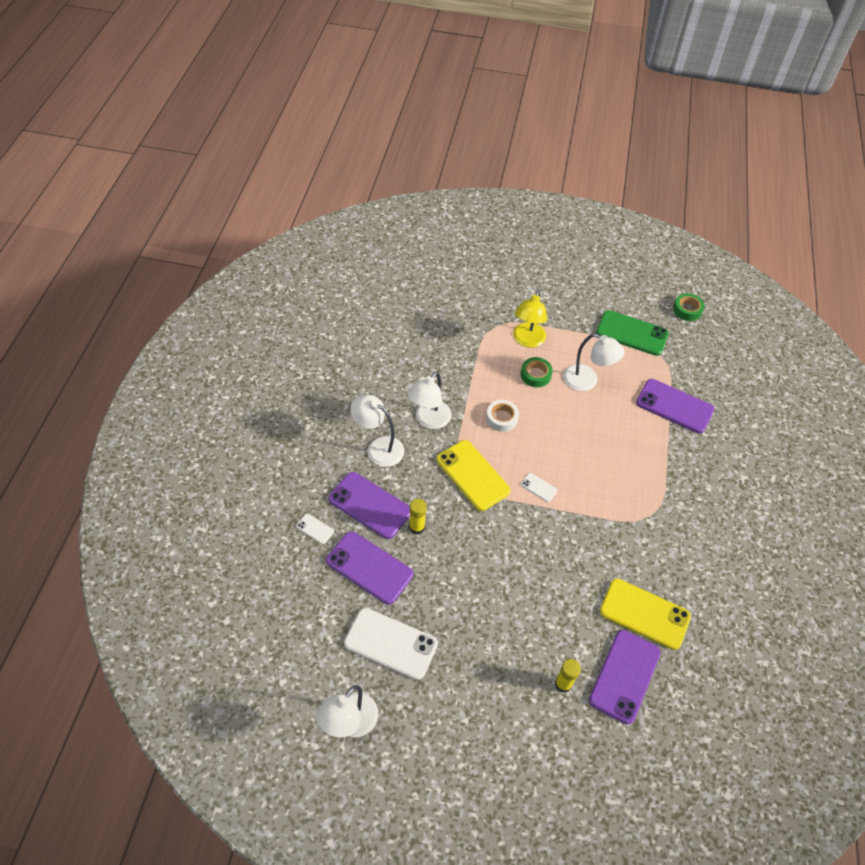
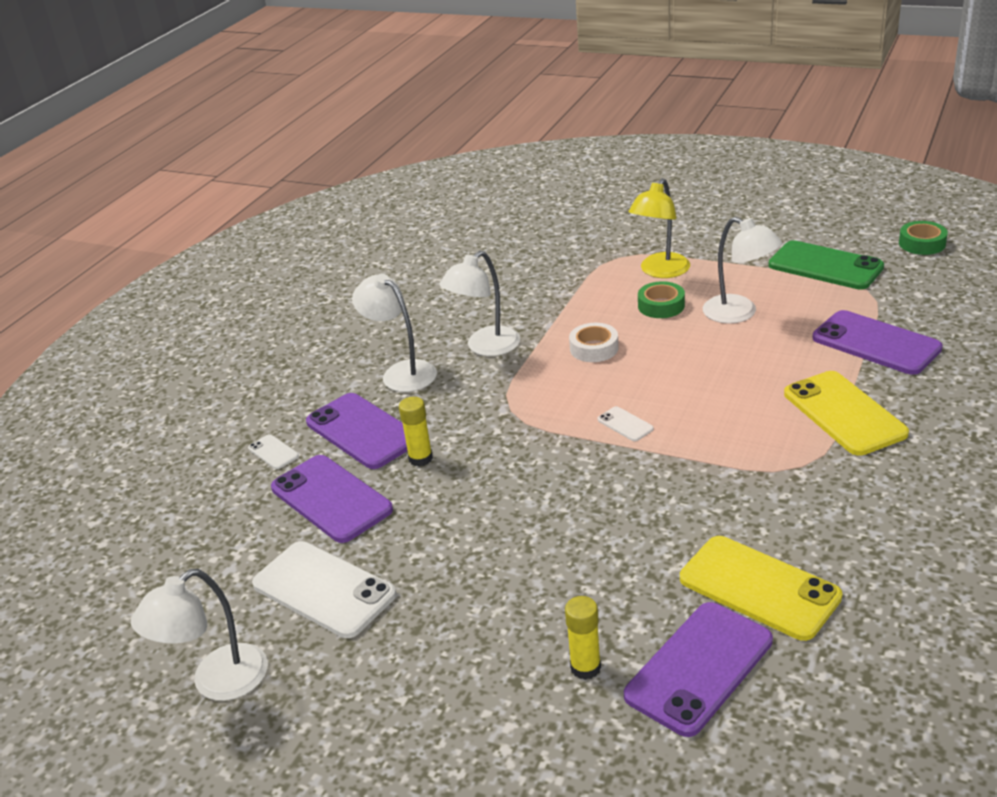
camera: 20 degrees right, 20 degrees down
(473, 475) = (527, 406): yellow phone -> yellow phone (844, 413)

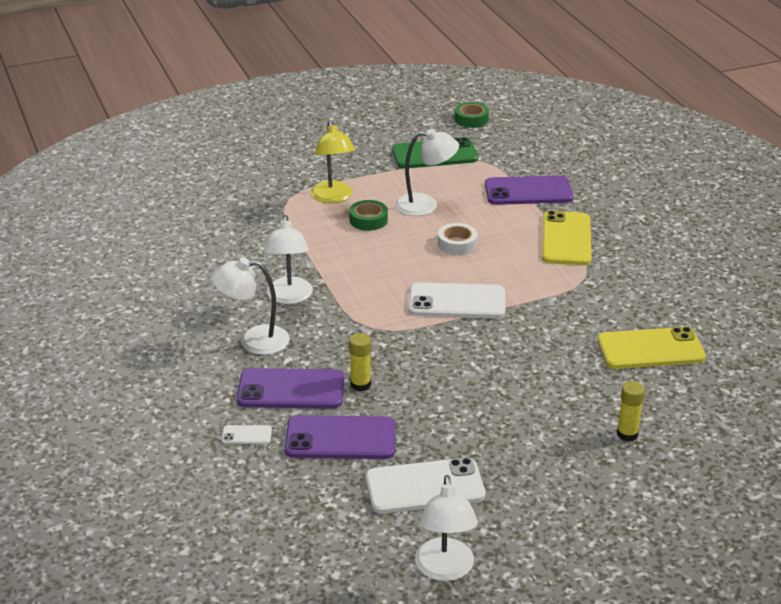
camera: 50 degrees left, 0 degrees up
(594, 348) = (366, 265): white tape -> white tape (457, 244)
(625, 424) = (457, 302): white phone -> white phone, size x2.24
(699, 668) = (677, 401): purple phone -> none
(844, 413) = (566, 239): yellow phone -> yellow phone turned 75 degrees clockwise

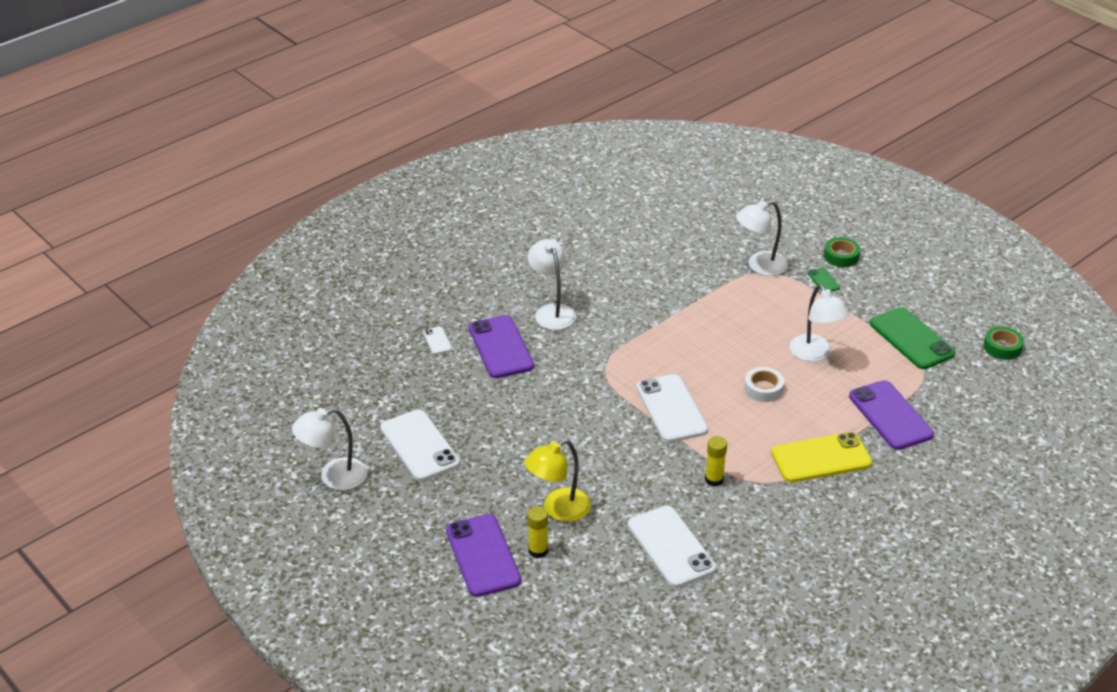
camera: 70 degrees right, 5 degrees up
(289, 297) = (620, 313): white lamp -> white lamp (759, 266)
(324, 173) = (823, 280): none -> green phone
(333, 197) = (787, 296): yellow lamp -> yellow lamp (558, 509)
(340, 438) = (455, 388): purple phone -> purple phone (483, 556)
(360, 385) = (525, 382): yellow glue stick -> yellow glue stick (714, 479)
(368, 220) = (765, 326): green tape -> green tape (841, 256)
(650, 349) = (671, 547): yellow phone -> white phone

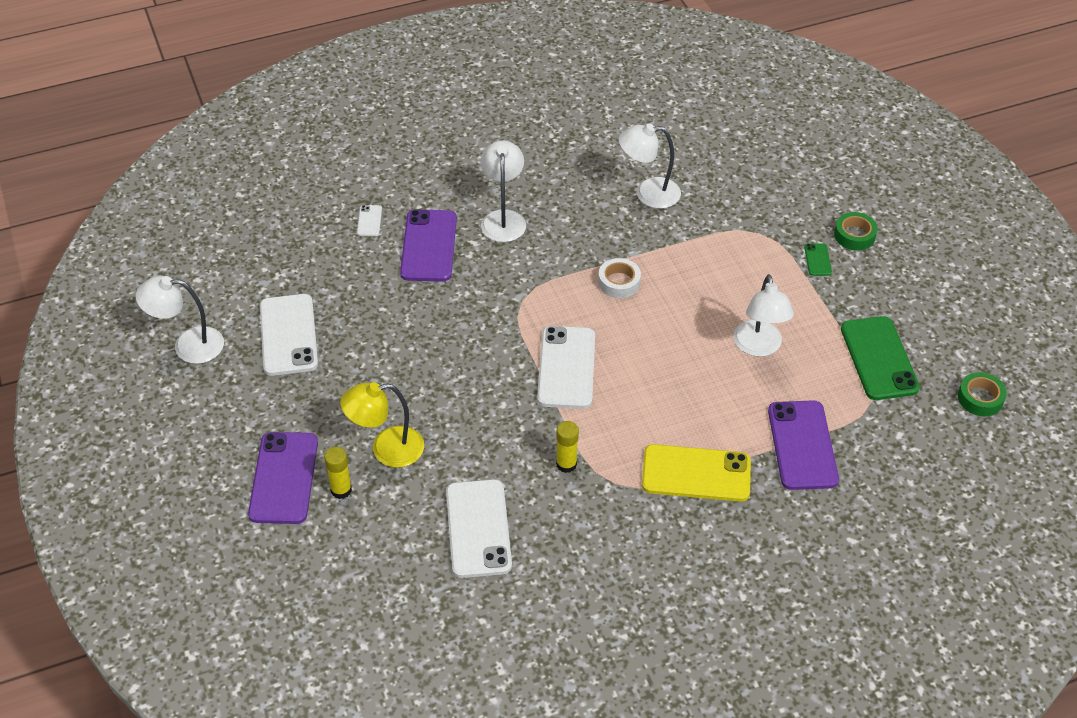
camera: 20 degrees right, 10 degrees up
(759, 266) = (755, 223): white lamp -> white lamp (648, 193)
(763, 389) = (678, 372): white tape -> white tape (619, 282)

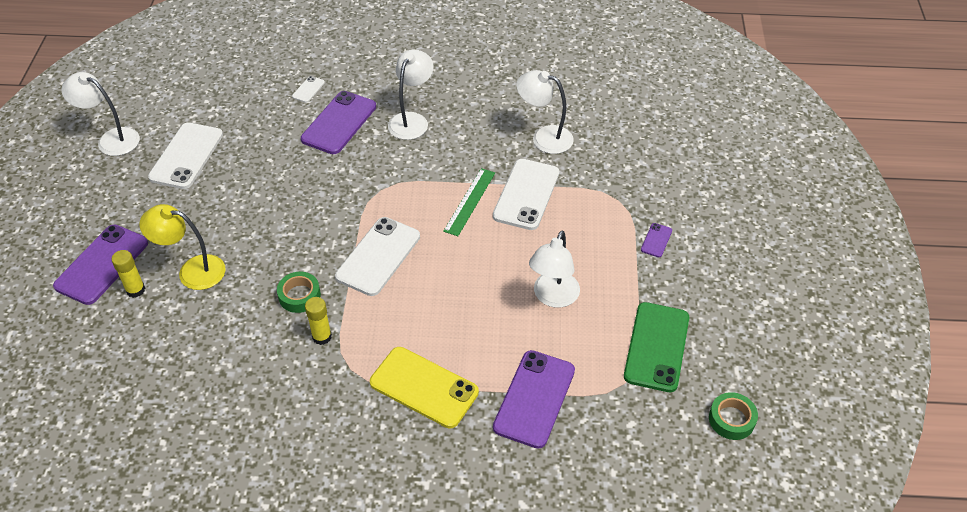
camera: 25 degrees right, 0 degrees up
(478, 528) = (214, 363): white phone -> white phone (526, 194)
(619, 282) = (470, 201): white tape -> green ruler
(817, 260) = (656, 240): green phone -> purple phone
(854, 235) = (704, 230): green tape -> green tape (299, 296)

